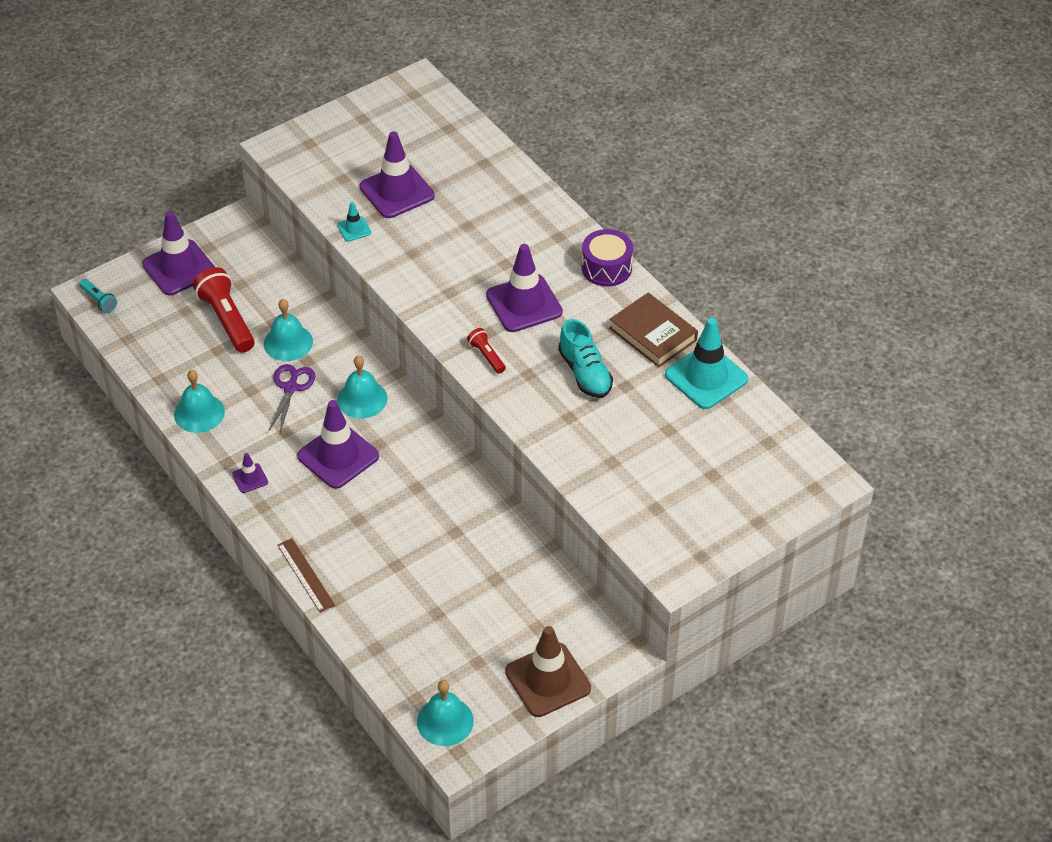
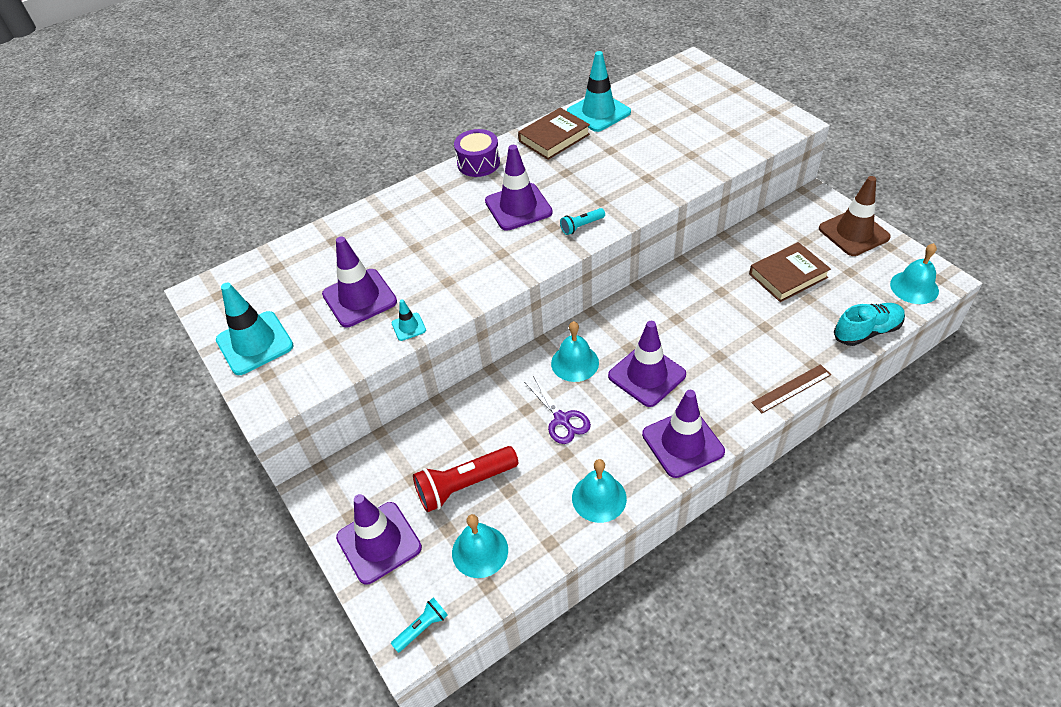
camera: 85 degrees left, 0 degrees up
(250, 478) = (682, 443): purple traffic cone -> purple traffic cone, size x2.15
(288, 342) = (500, 427): turquoise bell -> turquoise bell (480, 551)
(291, 388) = (562, 419): purple scissors -> purple scissors turned 135 degrees counterclockwise
(347, 129) = (255, 343): none -> turquoise traffic cone
(475, 599) = (788, 276): none -> brown book
(487, 356) = (581, 226): red flashlight -> turquoise flashlight
(585, 373) = (598, 170): turquoise shoe -> turquoise shoe (867, 331)

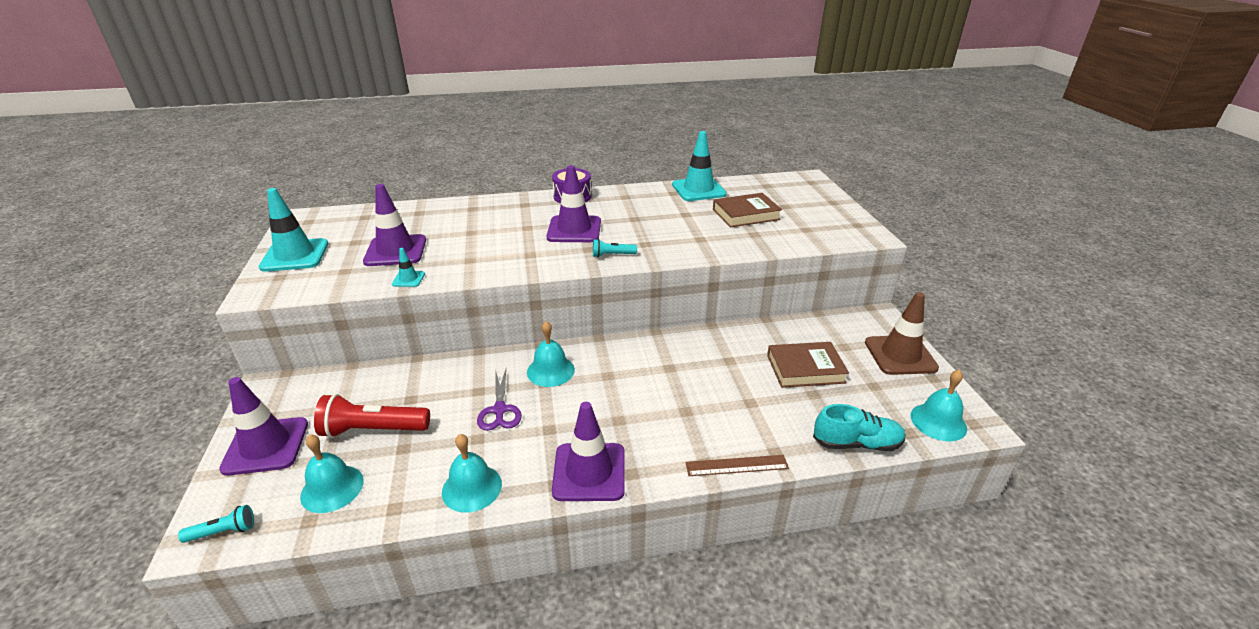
camera: 20 degrees right, 15 degrees down
(554, 138) = (647, 196): brown book -> brown book (746, 214)
(647, 375) = (604, 403): purple traffic cone -> none

